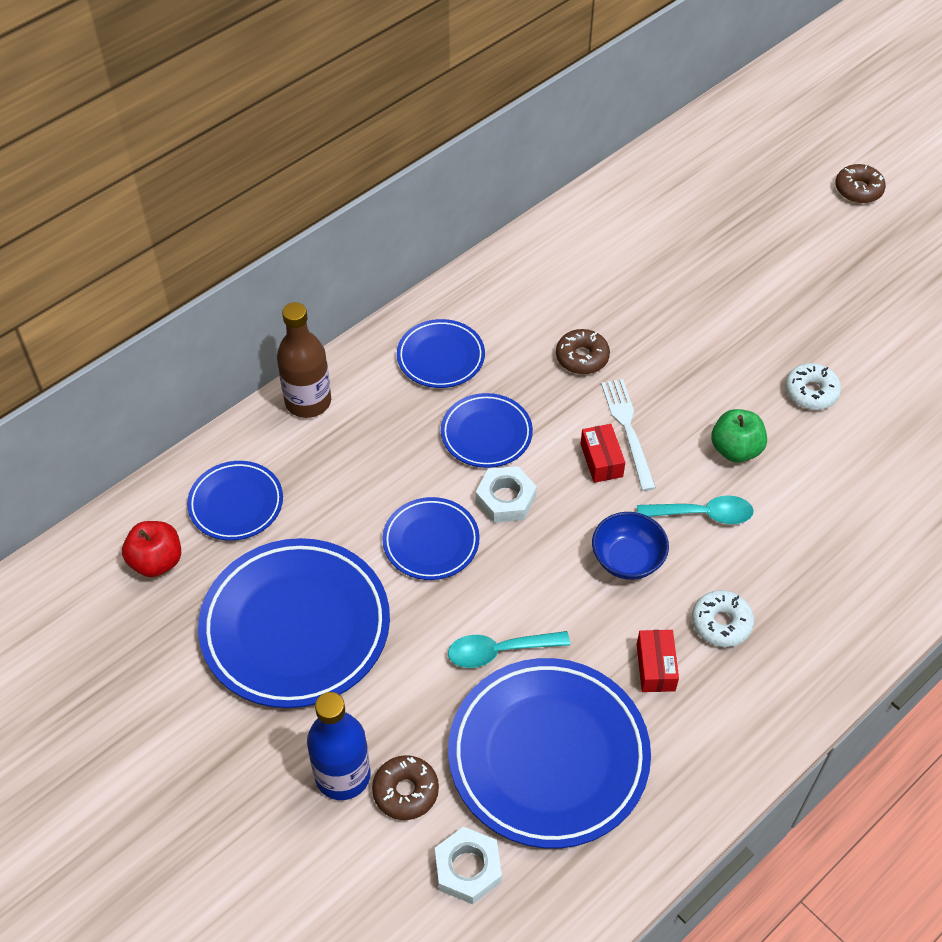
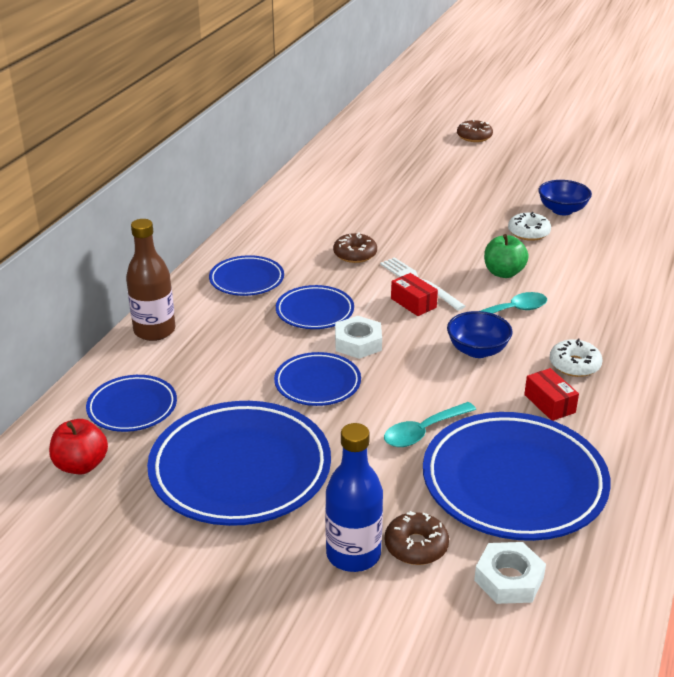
camera: 25 degrees left, 20 degrees down
(880, 367) = (562, 210): none -> blue bowl

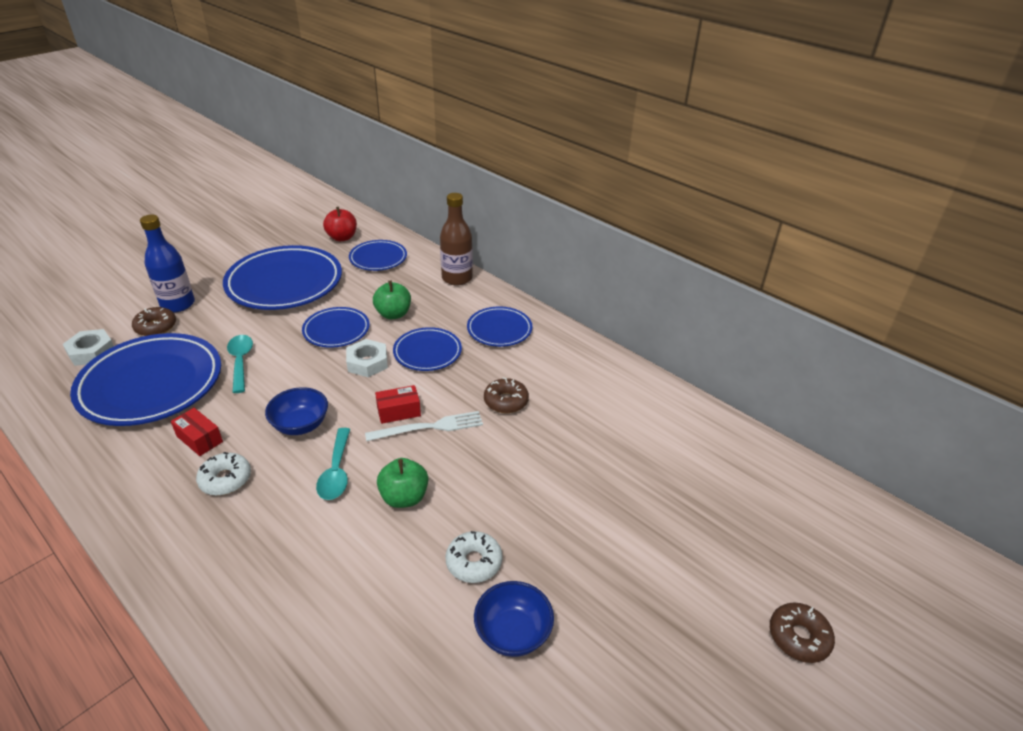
camera: 110 degrees right, 5 degrees up
(259, 354) = (393, 314): none -> green apple
(549, 403) = (199, 439): red box -> red box turned 45 degrees clockwise

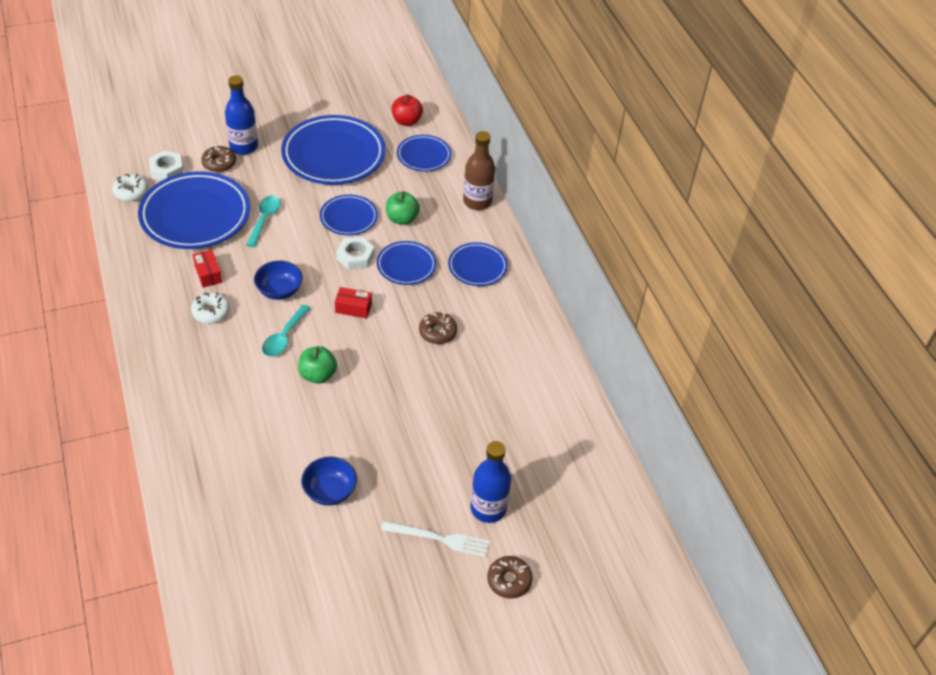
camera: 25 degrees right, 10 degrees up
(429, 427) = (367, 330): white fork -> white fork (439, 538)
(474, 562) = (335, 438): white donut -> white donut (131, 192)
(705, 561) = (488, 508): none -> blue bottle

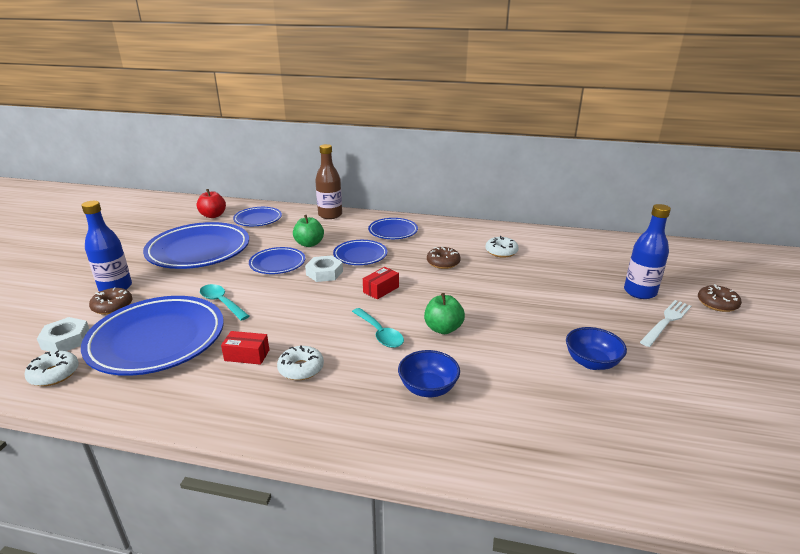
camera: 55 degrees left, 20 degrees down
(279, 291) = (319, 320): blue bowl -> blue bowl (428, 388)
(497, 370) = (501, 252): none -> white donut

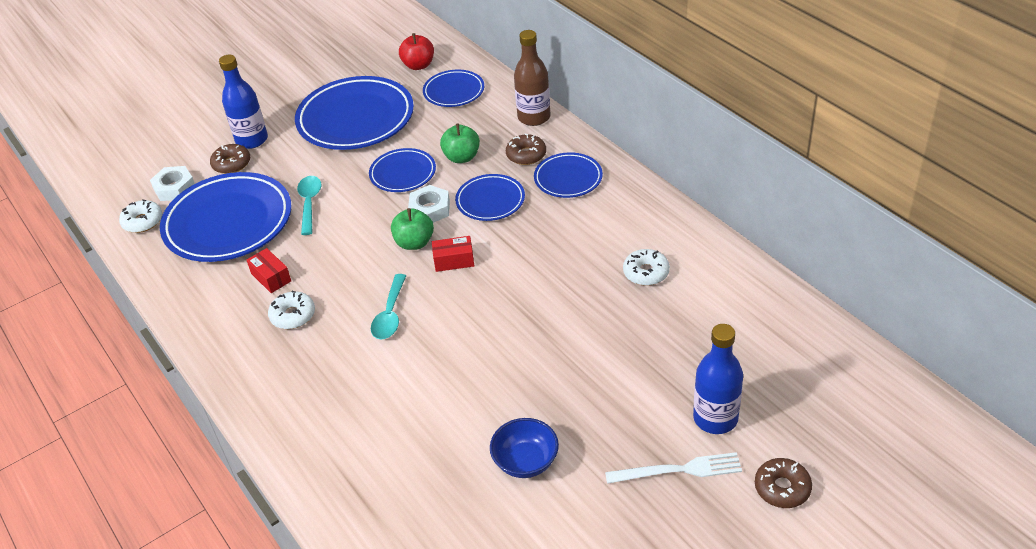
camera: 45 degrees right, 15 degrees up
(428, 388) = (358, 395): blue bowl -> none
(443, 262) = (560, 255): brown donut -> brown donut (526, 155)
(443, 329) = (448, 342): green apple -> green apple (414, 243)

